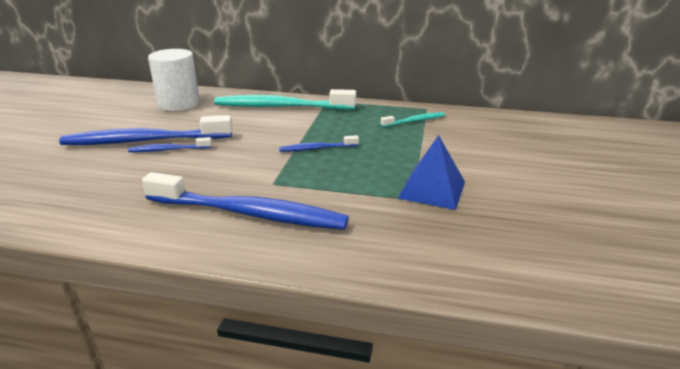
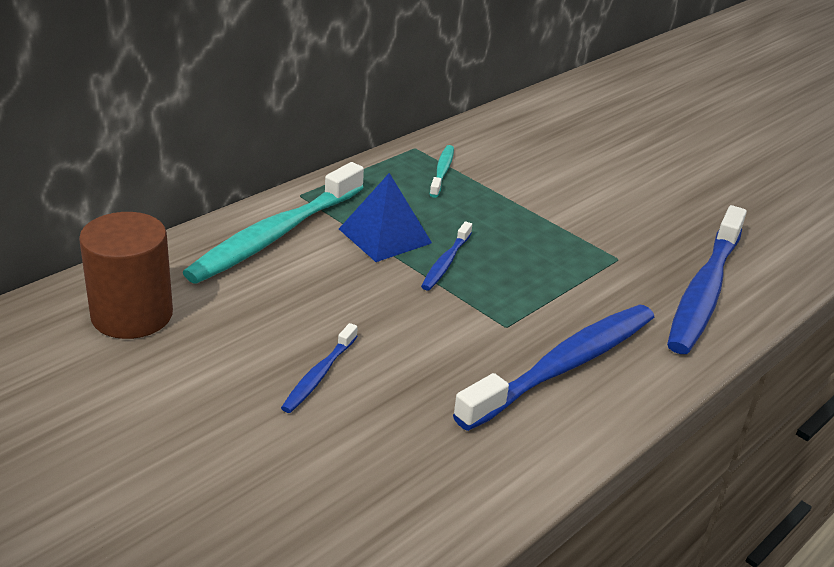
camera: 60 degrees left, 5 degrees up
(145, 141) = (258, 388): blue toothbrush -> blue toothbrush (704, 291)
(179, 103) = (132, 315): white cylinder -> brown cylinder
(432, 190) = (611, 240): blue pyramid -> blue pyramid (385, 236)

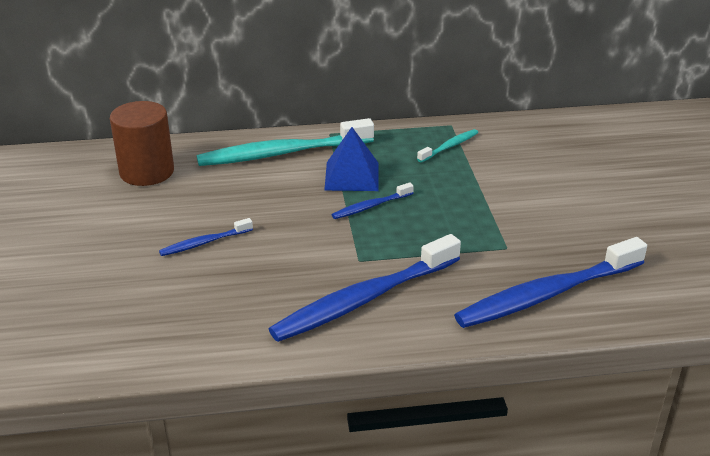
camera: 40 degrees right, 0 degrees up
(563, 366) = (364, 299): blue toothbrush -> blue toothbrush turned 150 degrees clockwise

